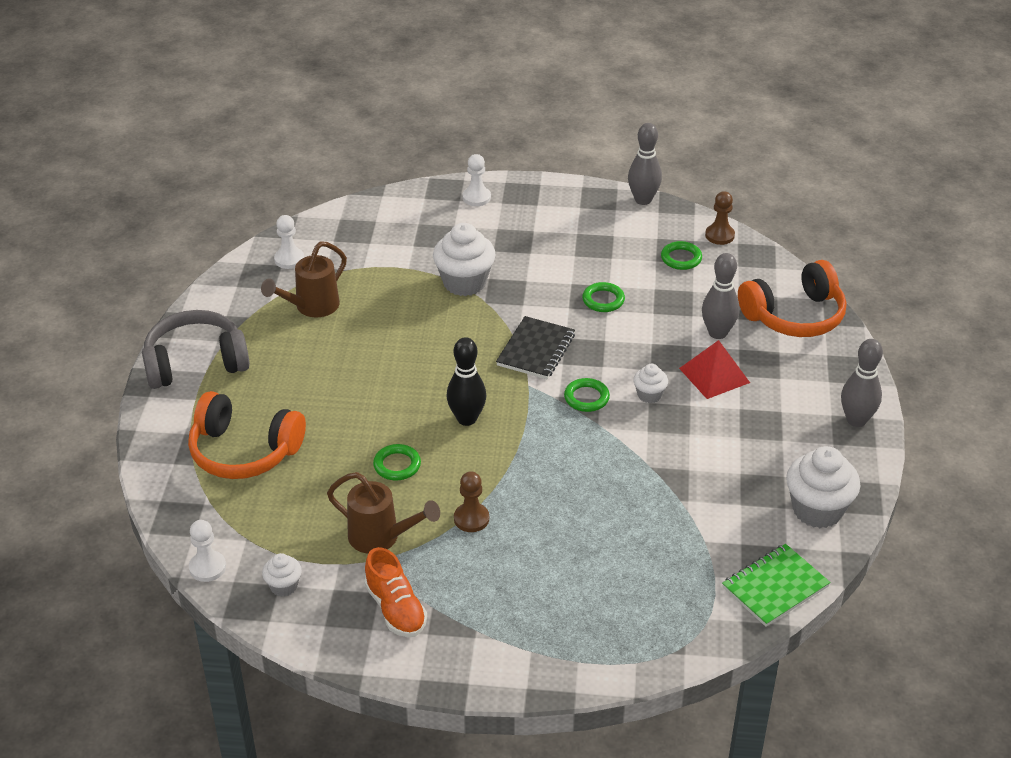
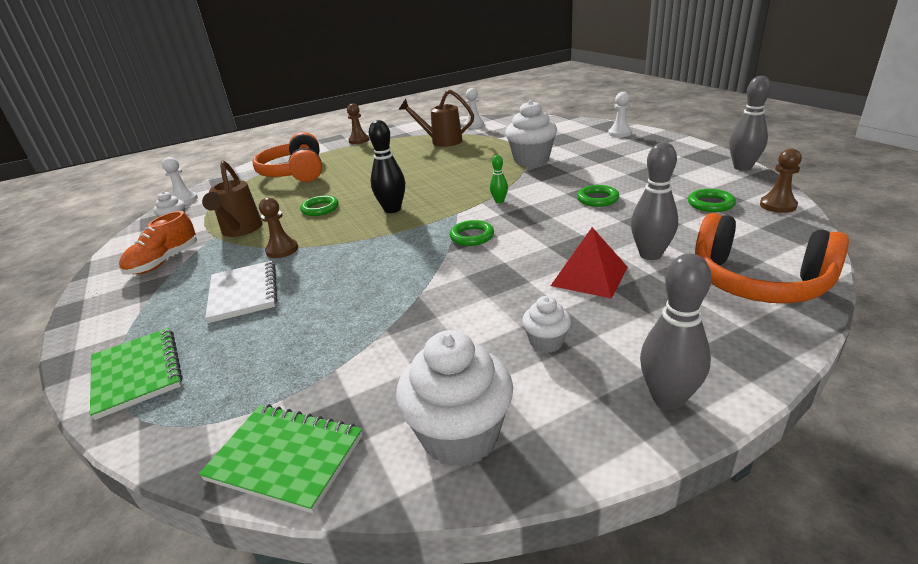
camera: 60 degrees right, 10 degrees down
(195, 363) = (359, 140): grey headphones -> brown pawn
(536, 350) = (499, 201): black notebook -> green bowling pin
(536, 563) = (244, 293): none -> white notebook
(608, 648) = (137, 373): none -> green notebook
(649, 395) = (513, 258): white cupcake -> white cupcake (546, 342)

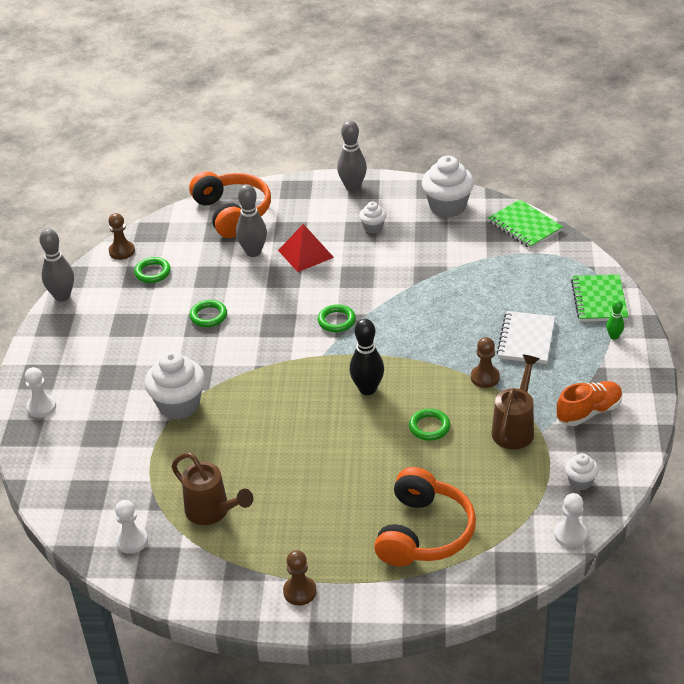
camera: 150 degrees left, 10 degrees up
(499, 201) = (276, 353): green bowling pin -> green bowling pin (614, 336)

